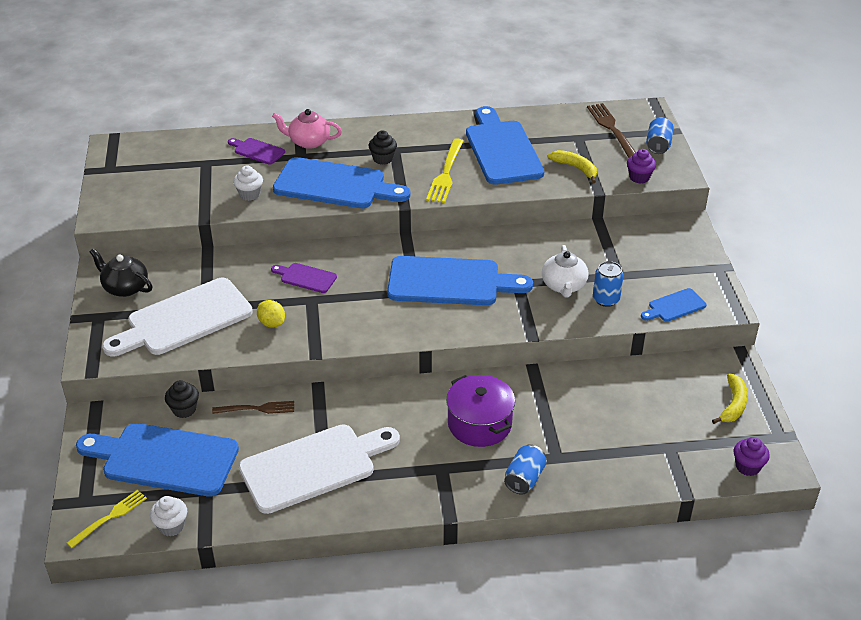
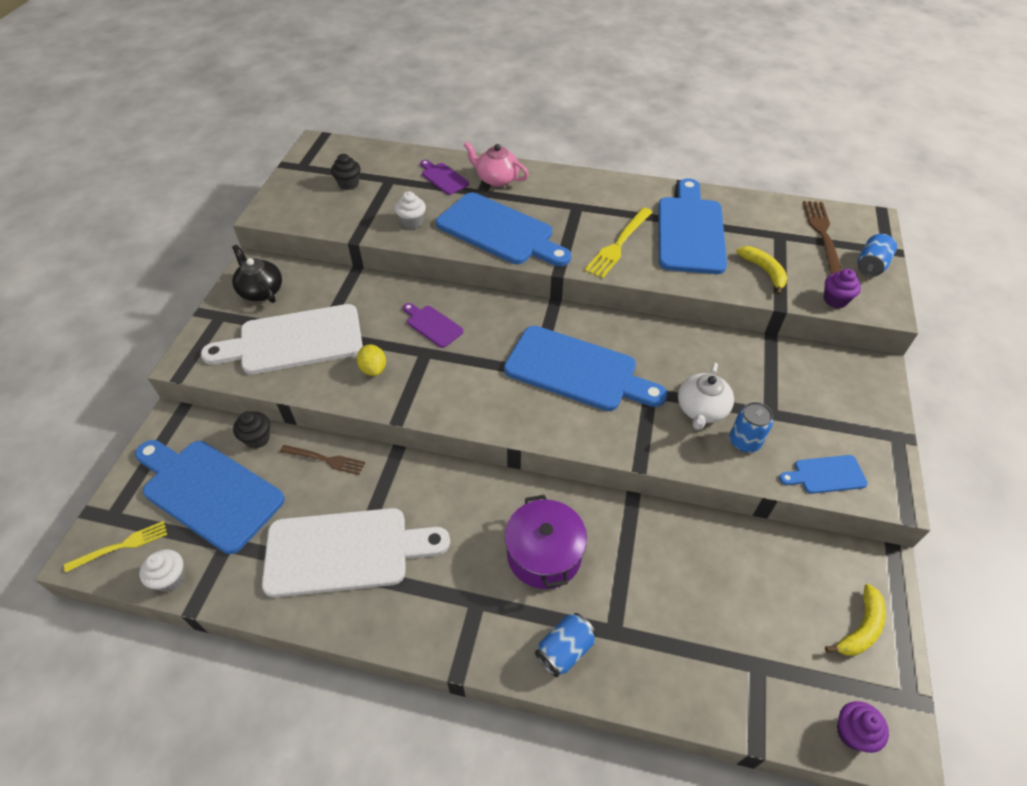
camera: 20 degrees right, 10 degrees up
(383, 159) = (561, 213): black cupcake -> black cupcake (348, 184)

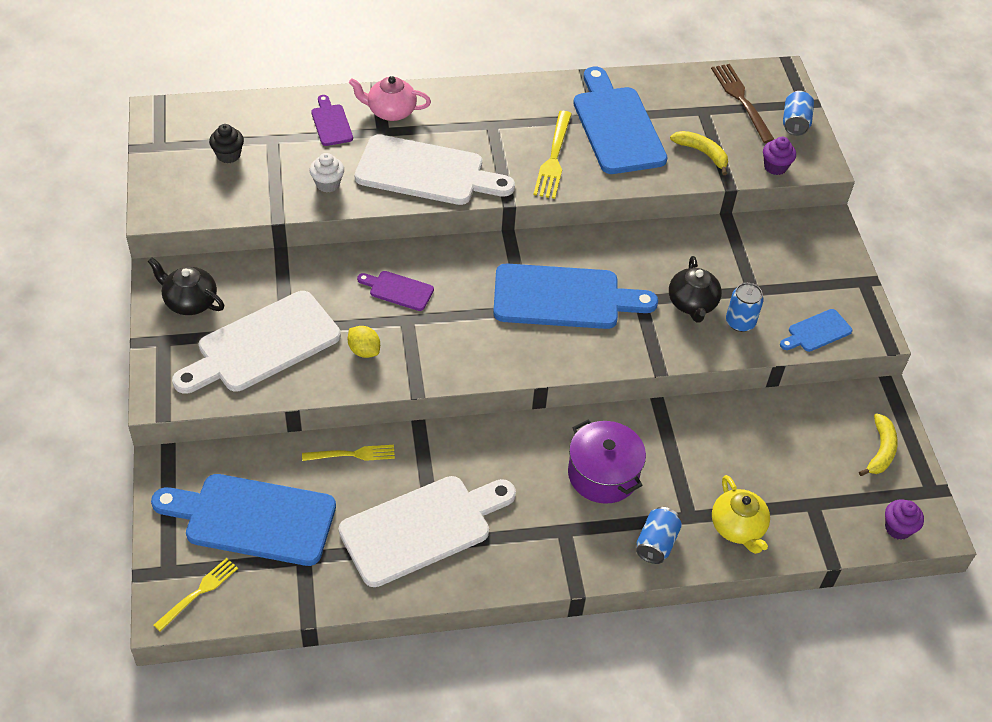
camera: 25 degrees left, 0 degrees up
(170, 578) = (269, 603): white cupcake -> none
(257, 438) = (269, 455): black cupcake -> none
(326, 459) = (353, 454): brown fork -> yellow fork
(443, 178) = (331, 123): purple cutting board -> purple cutting board turned 45 degrees clockwise
(499, 231) = (426, 172): blue cutting board -> white cutting board
(661, 663) = (738, 528): none -> yellow teapot
(701, 410) = (692, 304): white teapot -> black teapot

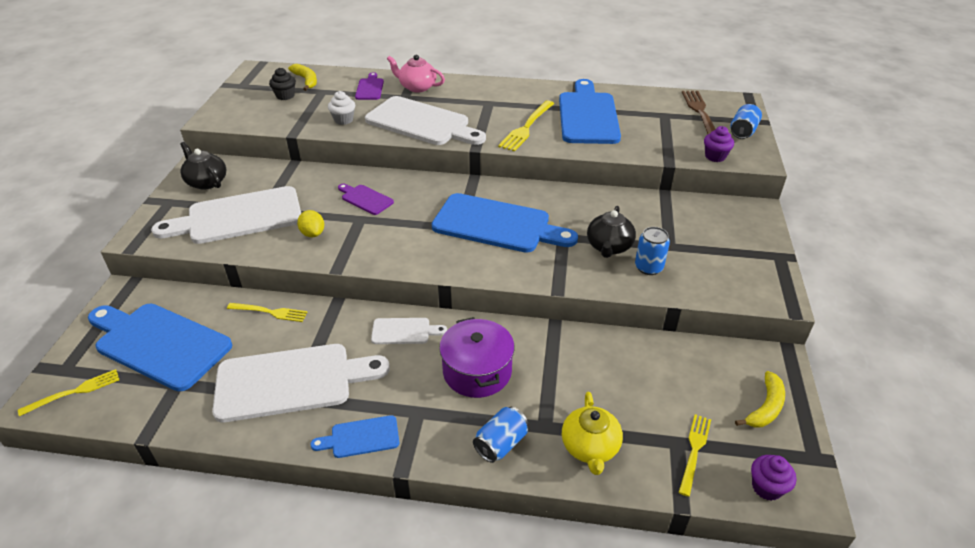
camera: 20 degrees right, 10 degrees down
(509, 445) = (404, 331): none -> white cutting board
(702, 153) = (653, 140): yellow banana -> yellow banana (306, 80)
(817, 332) = (721, 287): blue cutting board -> blue cutting board (361, 437)
(829, 508) = (694, 450): none -> yellow fork

